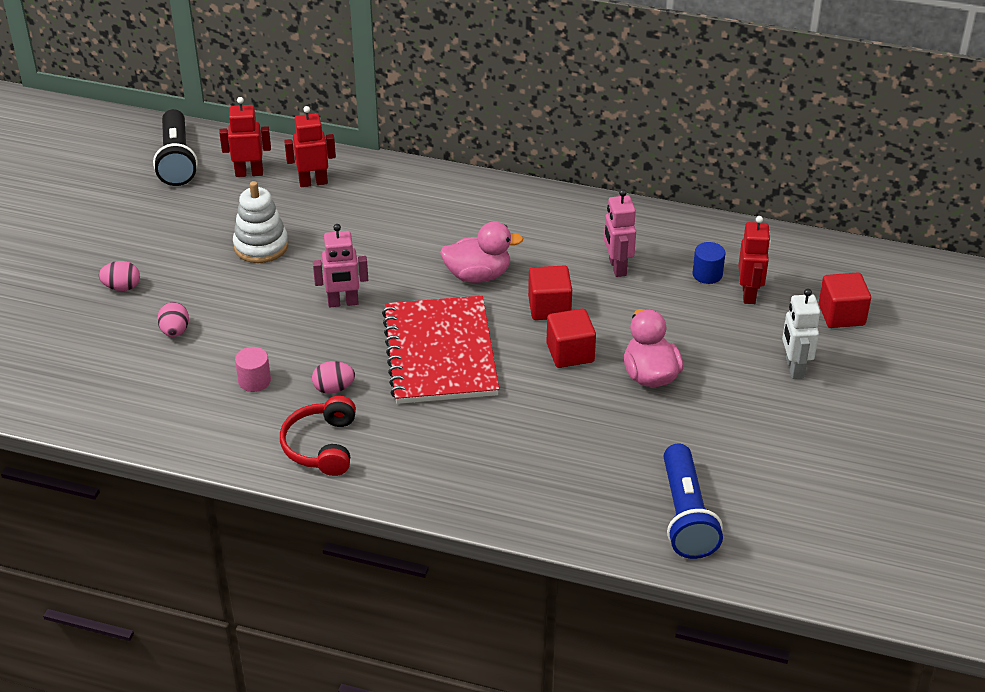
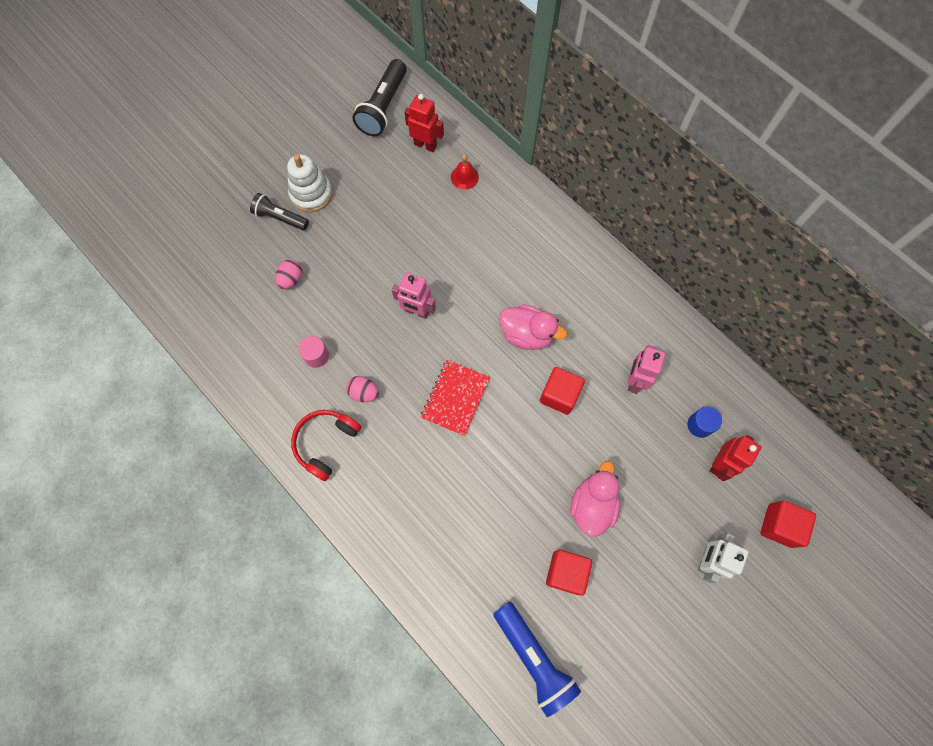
camera: 30 degrees right, 30 degrees up
(122, 287) = (280, 218): pink egg -> black flashlight
(261, 246) = (393, 224): white stacking toy -> white stacking toy (311, 194)
(313, 182) = (464, 177): red robot -> red bell
(440, 353) = (455, 398): red notebook -> red notebook, size x0.59
(570, 353) = (547, 449): red cube -> red cube (566, 572)
(685, 515) = (533, 658): blue flashlight -> blue flashlight turned 60 degrees counterclockwise

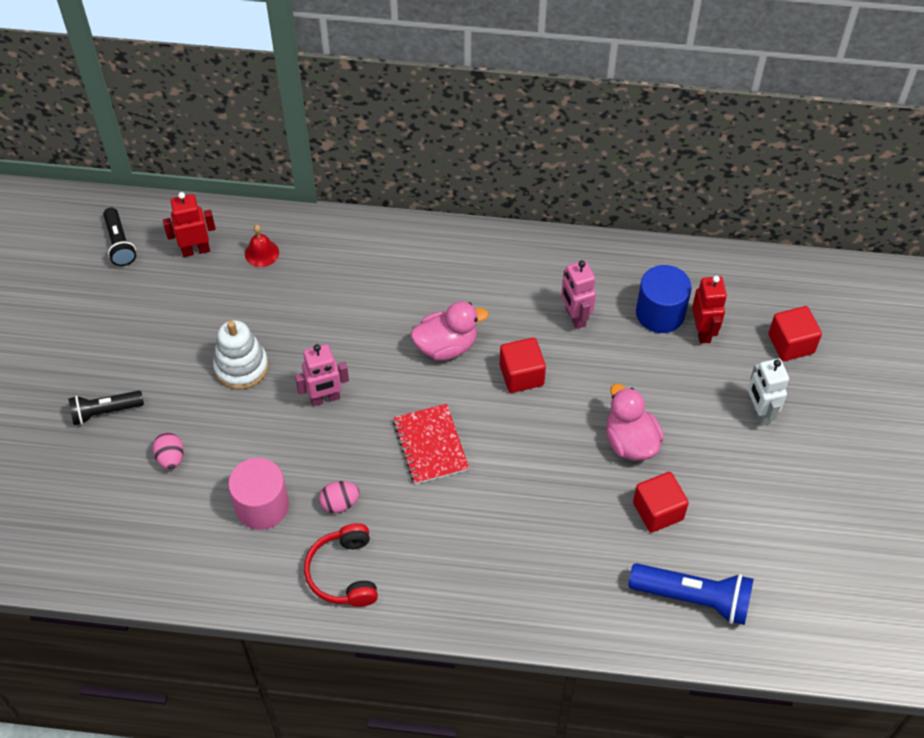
camera: 40 degrees left, 15 degrees down
(311, 194) = (117, 369): white stacking toy -> white stacking toy (241, 367)
(316, 356) = (262, 506): pink cylinder -> pink cylinder, size x1.72
(383, 107) = (119, 244): black flashlight -> black flashlight, size x0.64
(700, 425) = (660, 313): blue cylinder -> blue cylinder, size x1.72

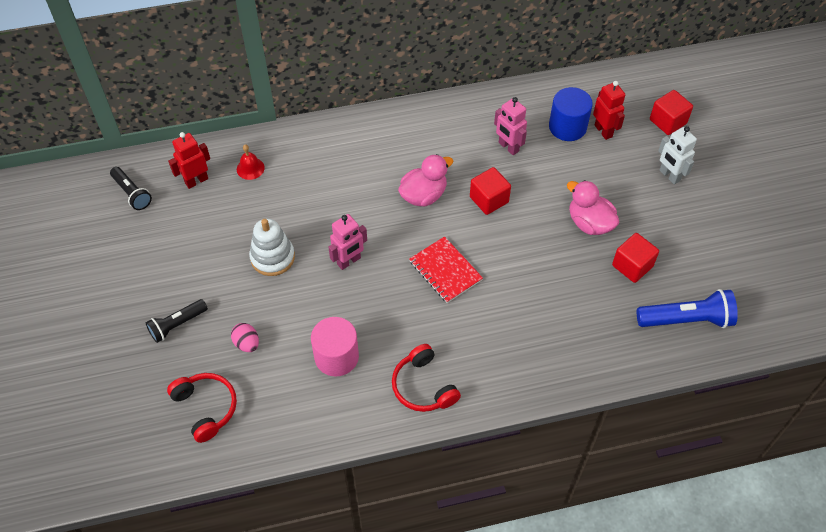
camera: 20 degrees left, 0 degrees up
(96, 516) = (206, 408): none -> red headphones
(340, 503) = (396, 335): pink egg -> none

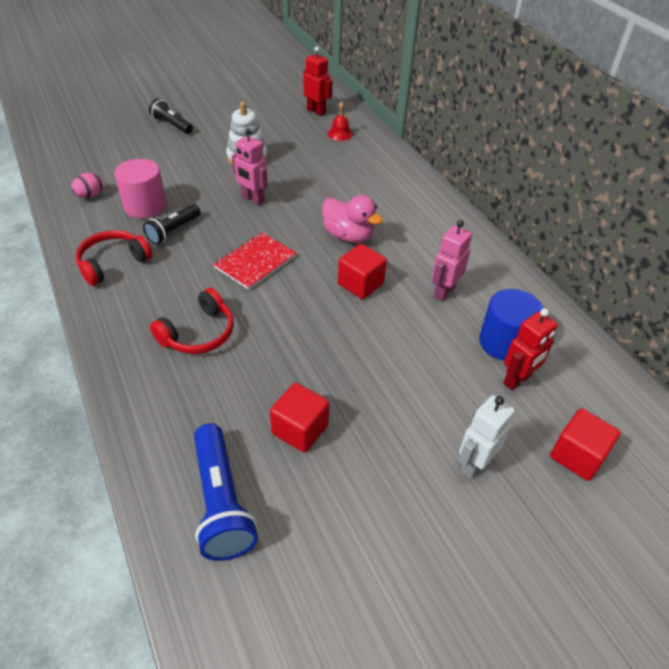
camera: 75 degrees right, 10 degrees down
(132, 193) = (293, 87): black flashlight -> black flashlight (173, 231)
(206, 408) = (94, 149): red headphones -> red headphones (198, 333)
(247, 343) = (156, 158): pink egg -> pink egg (90, 196)
(589, 223) = (356, 378): pink duck -> none

